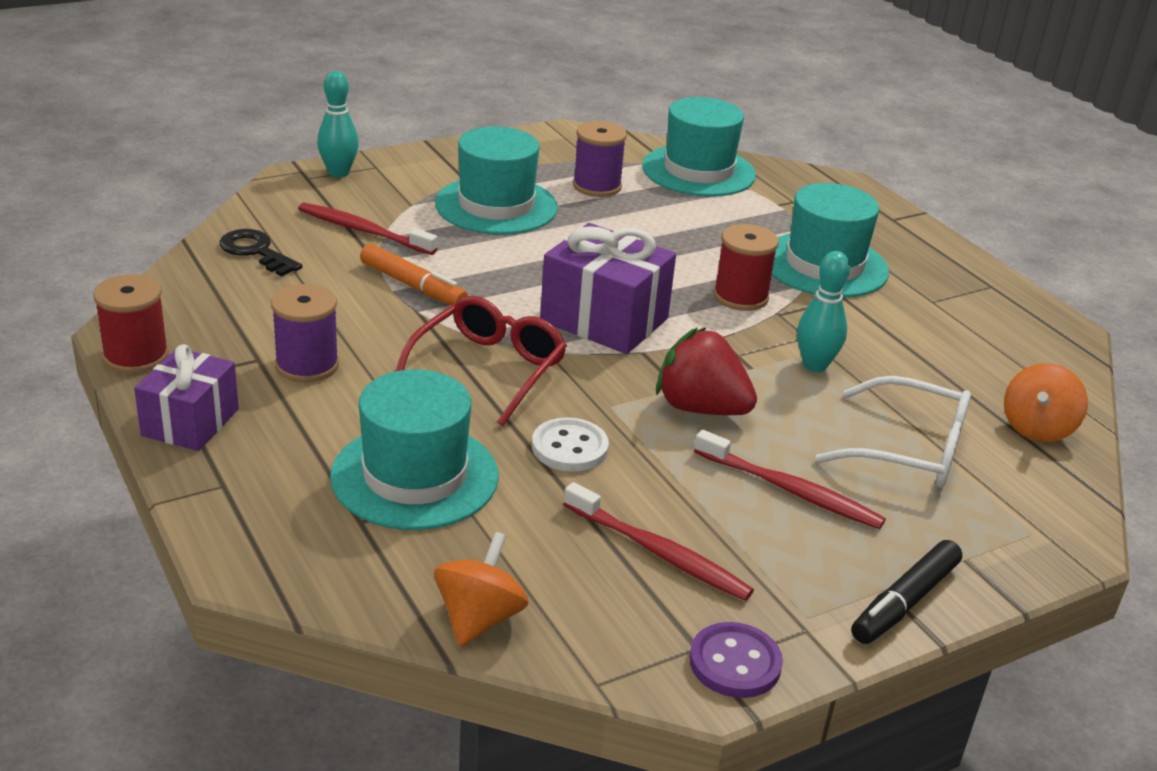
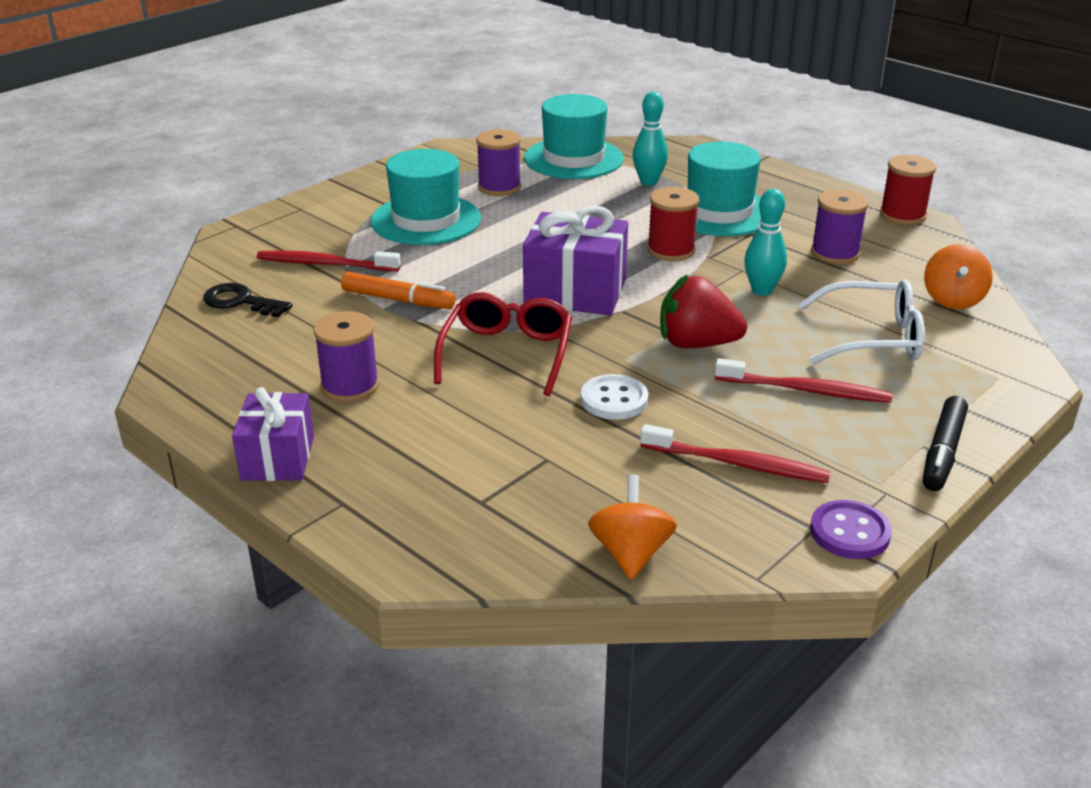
camera: 15 degrees left, 0 degrees up
(136, 356) = (190, 414): red spool -> red spool (902, 215)
(338, 173) = (271, 220): turquoise bowling pin -> turquoise bowling pin (648, 181)
(415, 476) = (502, 454): turquoise hat -> none
(929, 342) = (835, 253): none -> purple spool

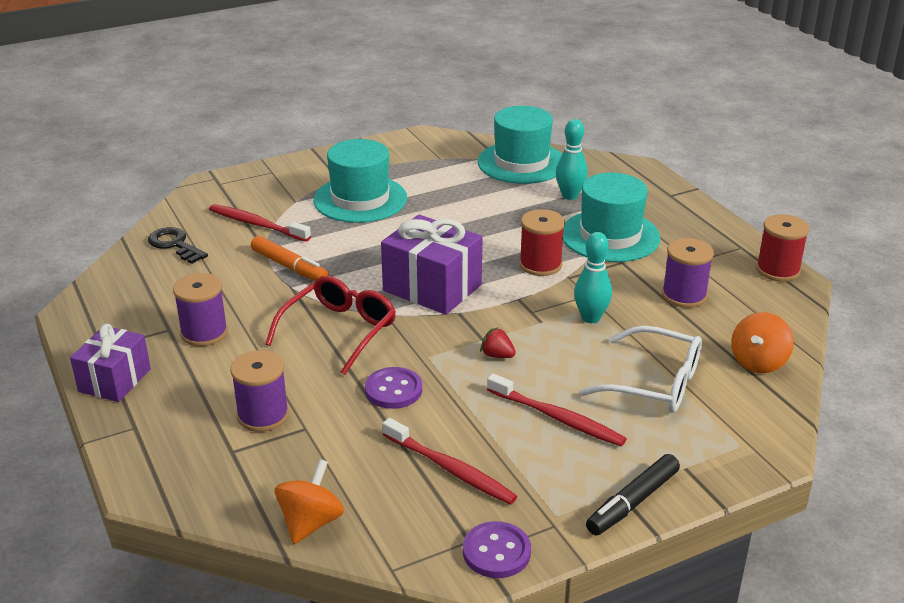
camera: 20 degrees right, 0 degrees up
(499, 187) = (440, 179): purple spool -> purple spool (263, 415)
(614, 400) = (393, 390): white button -> purple button
(696, 344) = (497, 355): red strawberry -> red strawberry, size x0.47

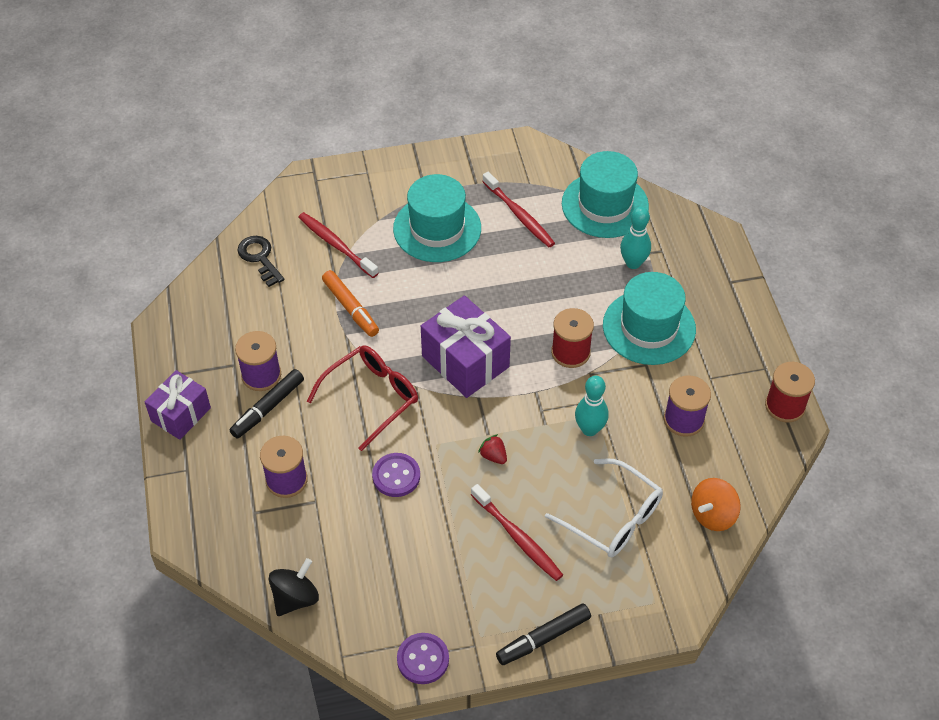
camera: 15 degrees right, 20 degrees up
(221, 358) = (268, 408): none -> black marker
(311, 522) = (295, 598): orange spinning top -> black spinning top
(451, 469) = (415, 571): red toothbrush -> red toothbrush (519, 215)

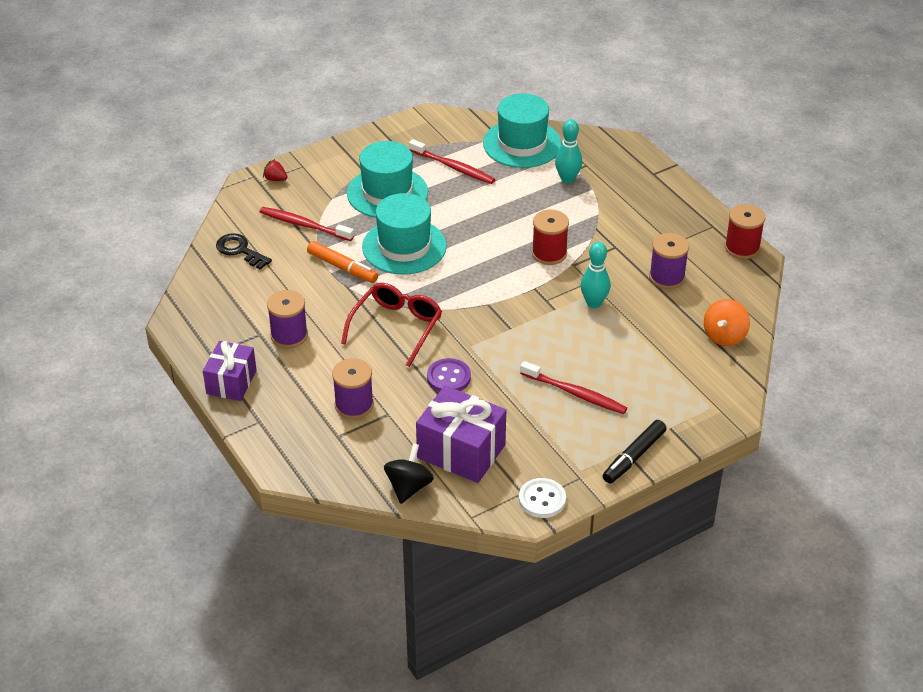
camera: 20 degrees left, 10 degrees down
(268, 408) = (308, 357): black marker -> none
(423, 659) = (542, 499): purple button -> white button
(465, 361) = (463, 281): purple gift -> purple gift (461, 451)
(493, 456) = (524, 342): red strawberry -> red strawberry (275, 179)
(613, 518) = (646, 359): white glasses -> none
(649, 327) = (604, 220): turquoise hat -> turquoise hat (404, 246)

